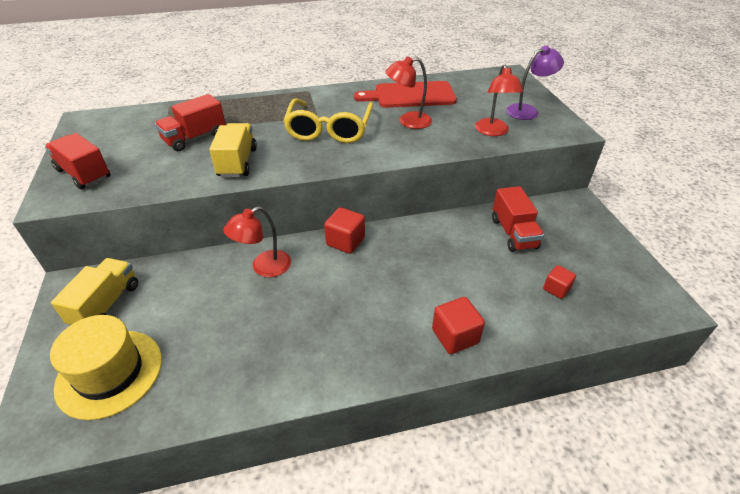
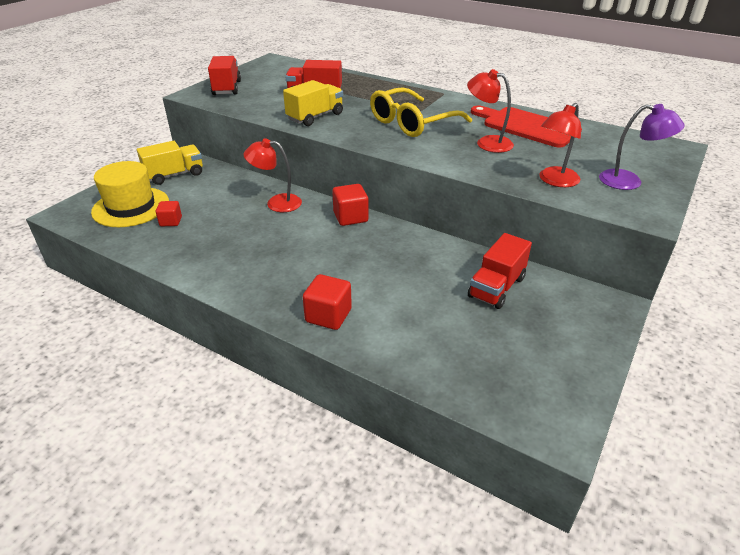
camera: 45 degrees right, 5 degrees down
(556, 289) = (464, 344): red cube -> red cube (171, 221)

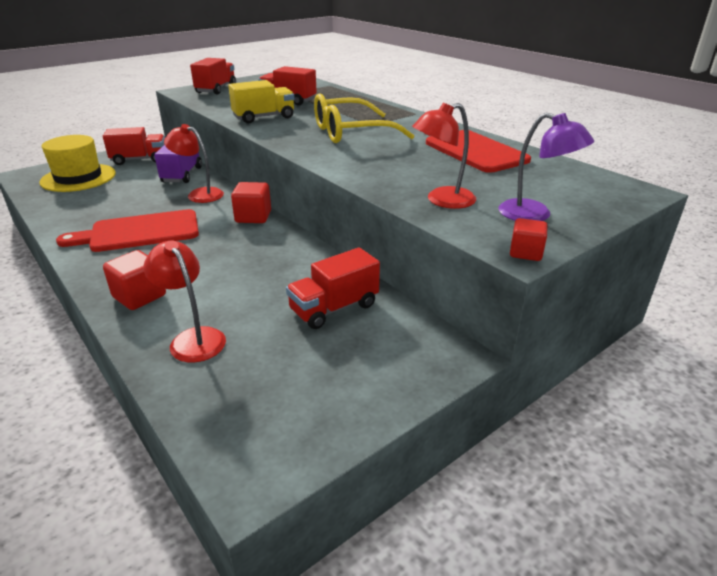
camera: 20 degrees right, 5 degrees down
(171, 221) = (96, 194): red cube -> red cube (525, 253)
(174, 175) = (139, 160): yellow truck -> red truck
(237, 185) = (182, 175): none -> purple truck
(261, 254) = (140, 232): none -> red cutting board
(487, 143) = (408, 158): red lamp -> red lamp (193, 338)

